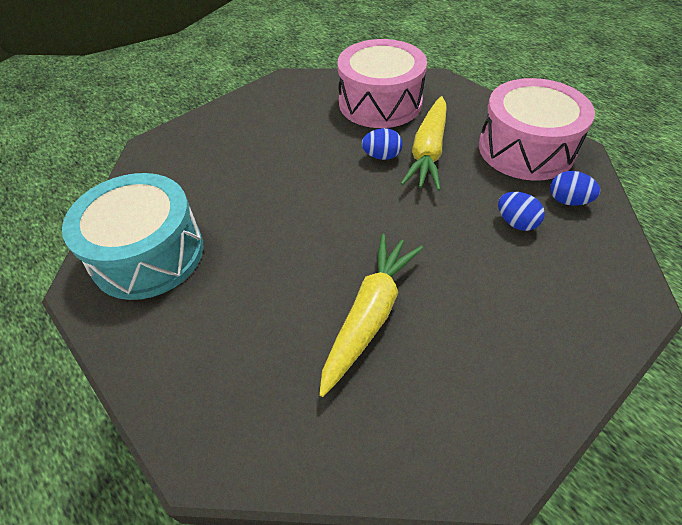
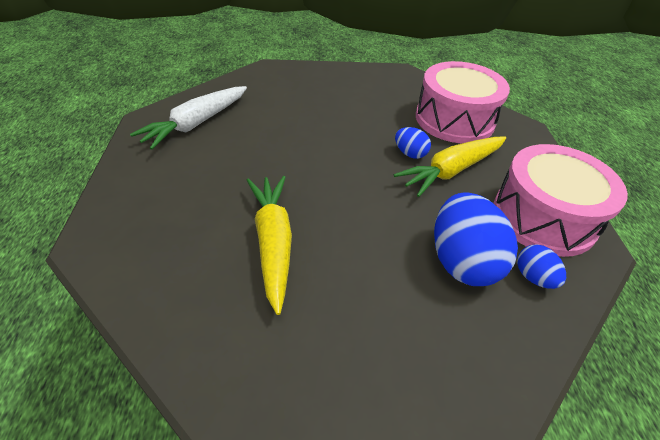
camera: 35 degrees right, 5 degrees down
(148, 254) = (196, 124): turquoise drum -> white carrot
(370, 315) = (273, 243): yellow carrot -> yellow carrot turned 75 degrees counterclockwise
(516, 222) = (462, 261): blue egg -> blue egg, size x2.00

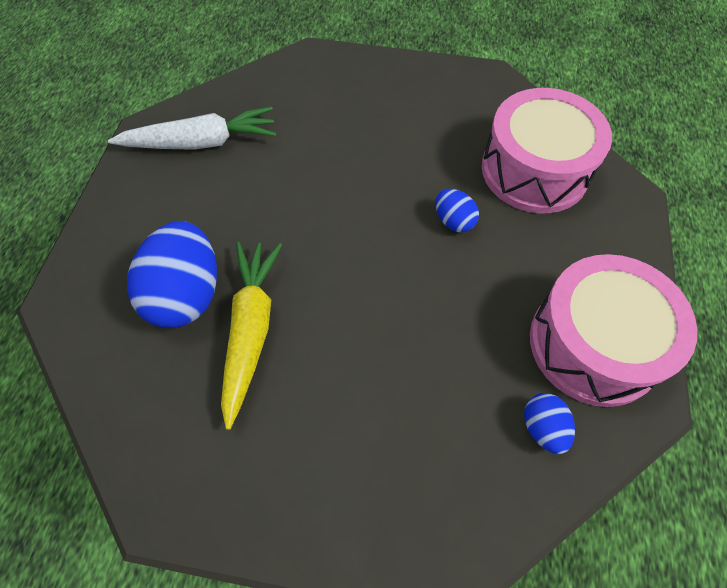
camera: 15 degrees right, 15 degrees up
(196, 124) = (201, 142): white carrot -> white carrot turned 150 degrees counterclockwise
(451, 171) = (498, 255): yellow carrot -> none
(462, 261) = (462, 391): blue egg -> blue egg (186, 294)

